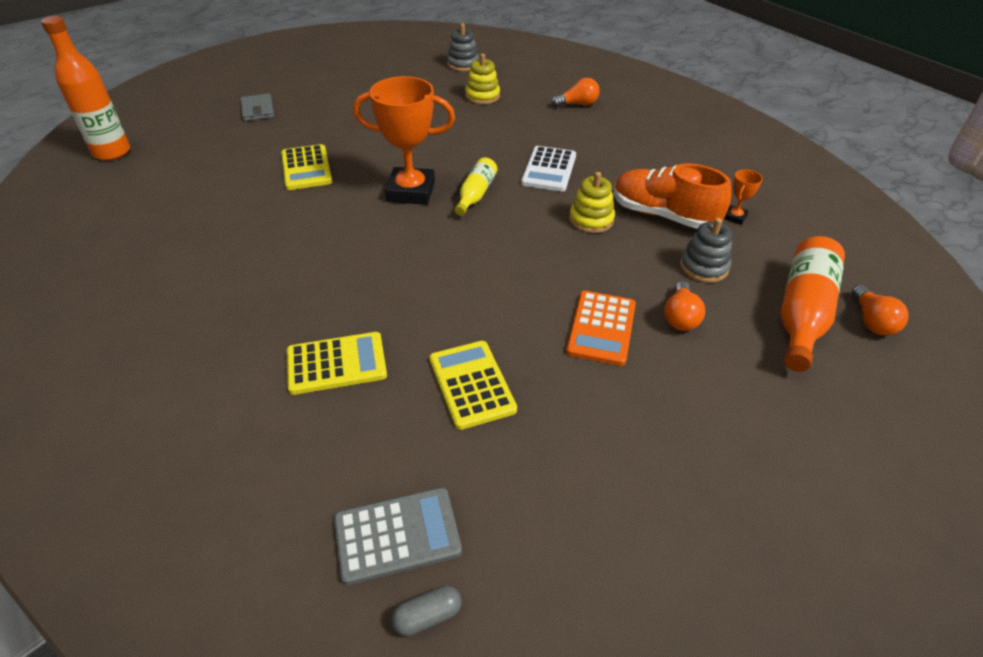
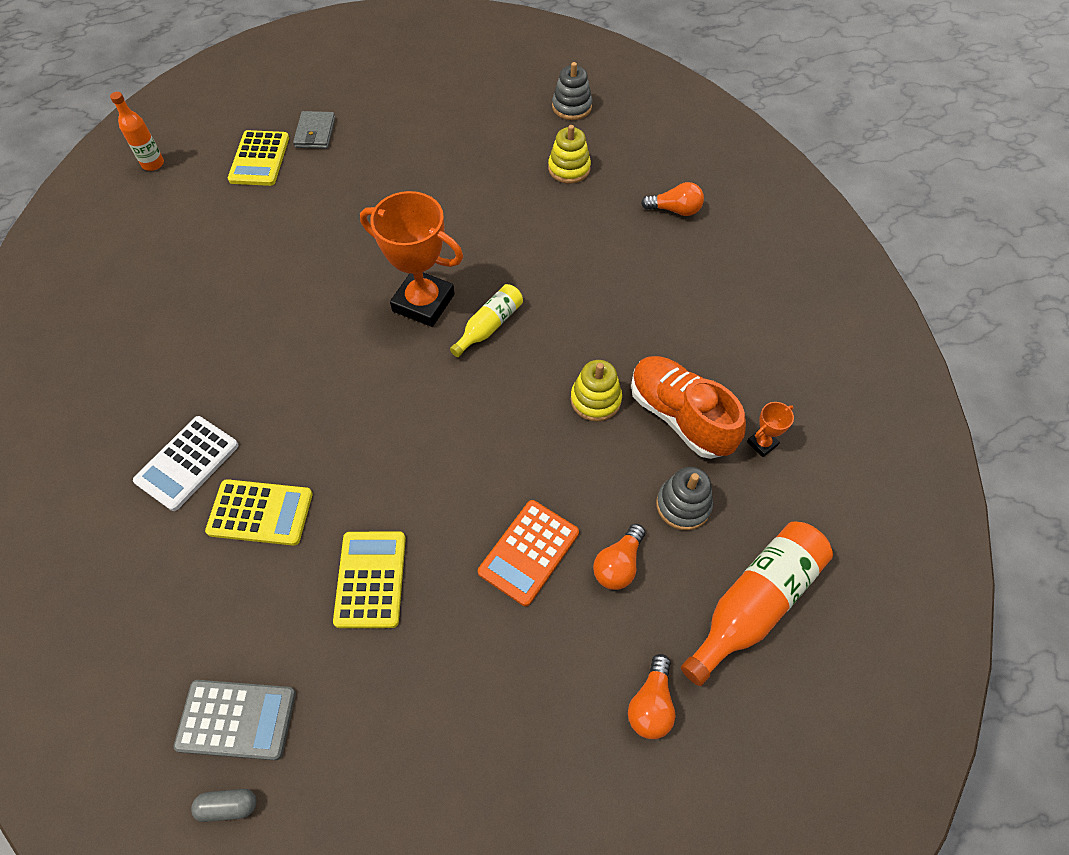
camera: 20 degrees right, 15 degrees up
(112, 152) = (153, 164): orange bottle -> orange bottle, size x0.59
(306, 168) = (331, 238): yellow calculator -> yellow calculator (259, 159)
(549, 169) = (587, 310): white calculator -> white calculator (187, 463)
(871, 321) = (826, 640): orange light bulb -> orange light bulb (651, 704)

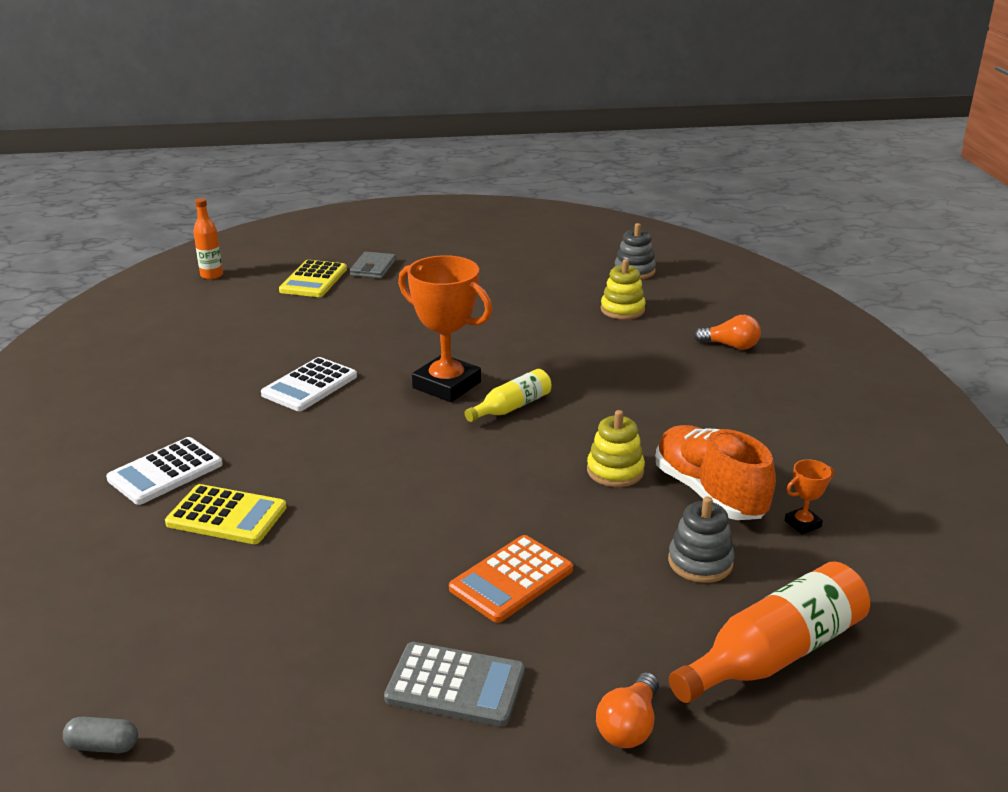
camera: 10 degrees right, 30 degrees down
(236, 719) = (140, 673): grey calculator -> grey calculator (455, 685)
(294, 321) = (310, 385): none -> white calculator
(370, 579) = (327, 580): yellow calculator -> none
(618, 564) = (613, 601): orange light bulb -> none

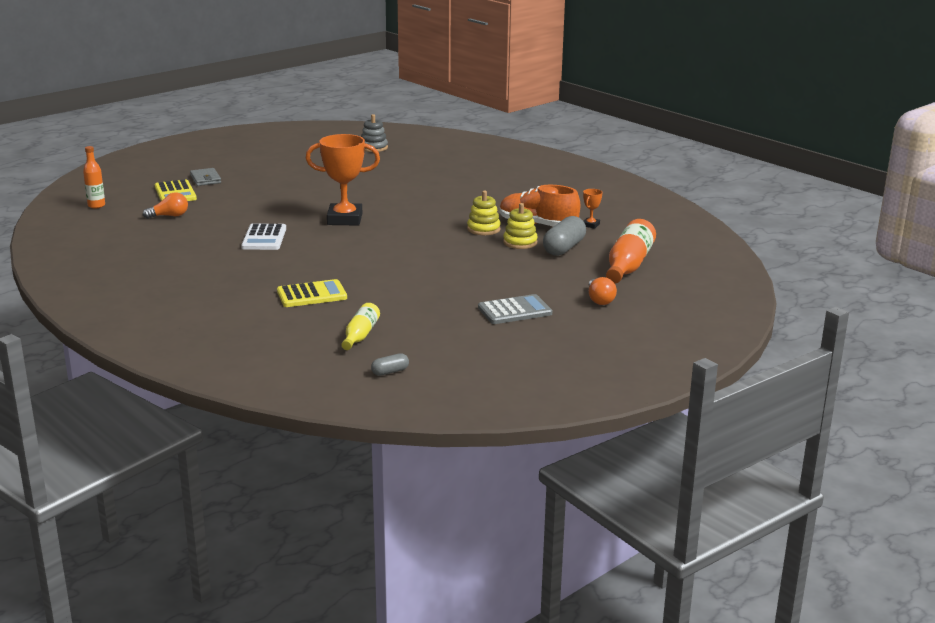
camera: 35 degrees left, 5 degrees down
(165, 472) = (244, 290): white calculator -> none
(511, 407) = (395, 219): yellow bottle -> yellow bottle (360, 335)
(511, 579) = (490, 275): orange calculator -> none
(622, 310) = (393, 166): yellow stacking toy -> yellow stacking toy (520, 242)
(700, 562) = (564, 248): grey stacking toy -> grey capsule
(730, 346) = (473, 169): orange light bulb -> orange light bulb (169, 216)

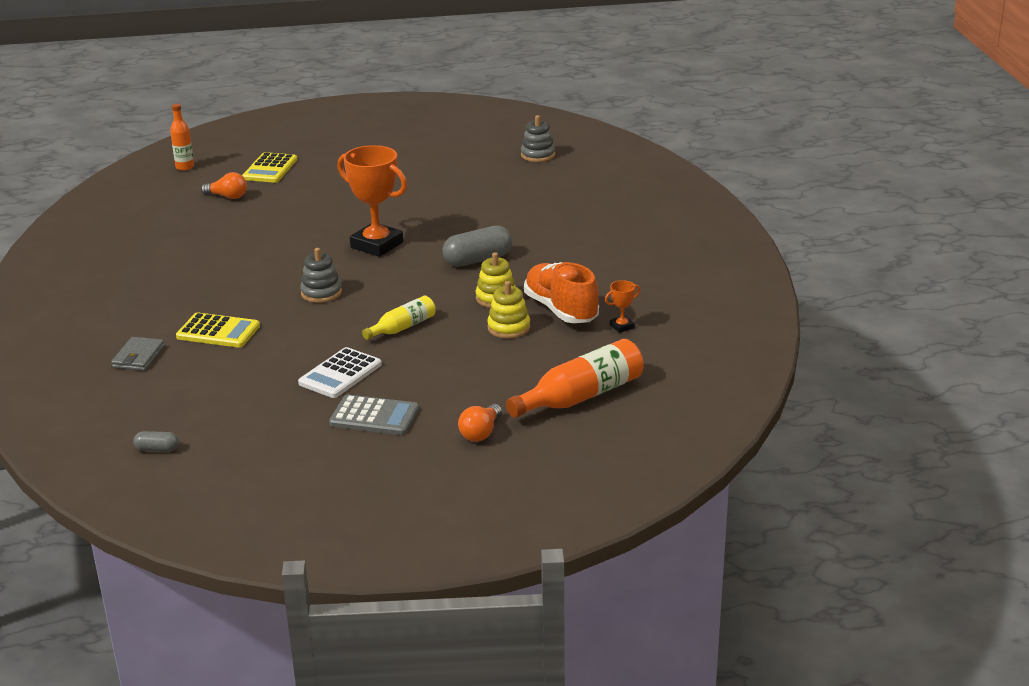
camera: 35 degrees right, 5 degrees up
(205, 179) = (319, 158): grey wallet -> grey wallet (138, 357)
(264, 238) = (271, 248): white calculator -> white calculator (340, 374)
(352, 255) = (321, 293): none -> grey stacking toy
(360, 335) = (192, 396): yellow bottle -> yellow bottle (402, 328)
(564, 248) = (545, 350): grey capsule -> grey capsule (478, 260)

